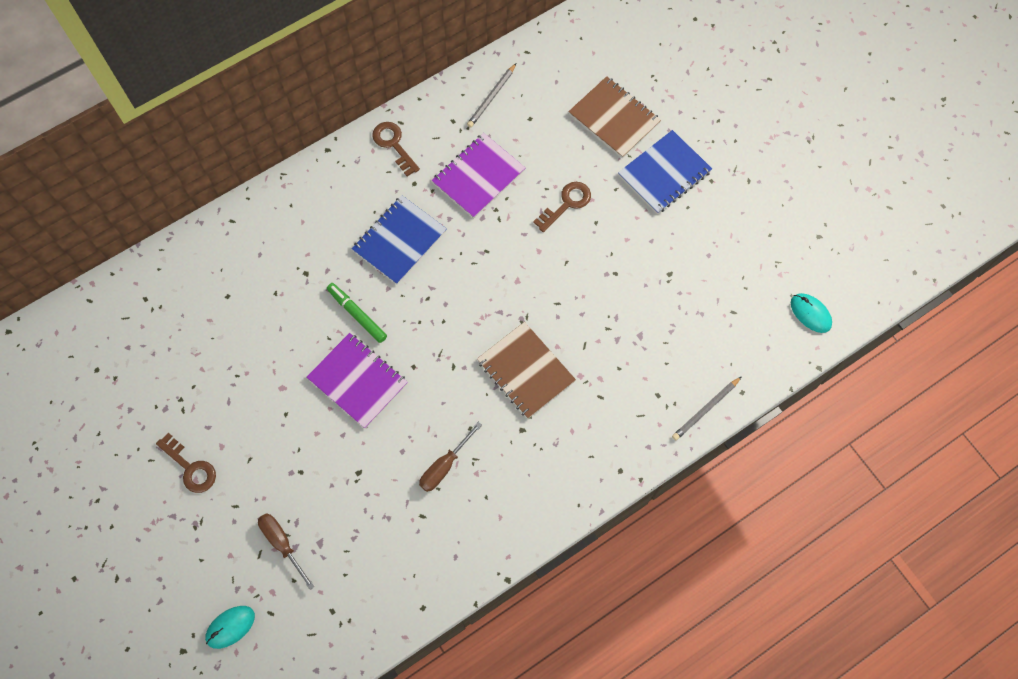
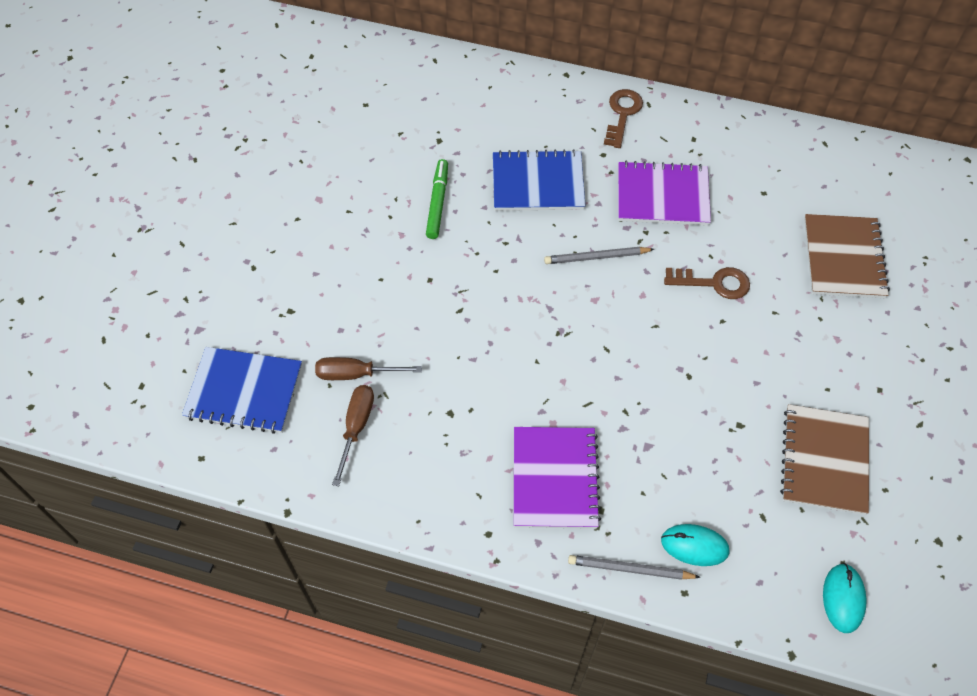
camera: 50 degrees right, 10 degrees down
(190, 467) = (190, 188): brown key -> none
(230, 627) = (68, 319): turquoise mouse -> turquoise mouse (694, 546)
(282, 543) = (175, 302): brown screwdriver -> brown screwdriver (356, 427)
(357, 381) = (376, 248): purple notebook -> purple notebook (554, 478)
(491, 97) = (750, 149): grey pencil -> grey pencil (596, 257)
(526, 371) = (512, 372): brown notebook -> brown notebook (824, 460)
(664, 173) = (838, 342): blue notebook -> blue notebook (244, 391)

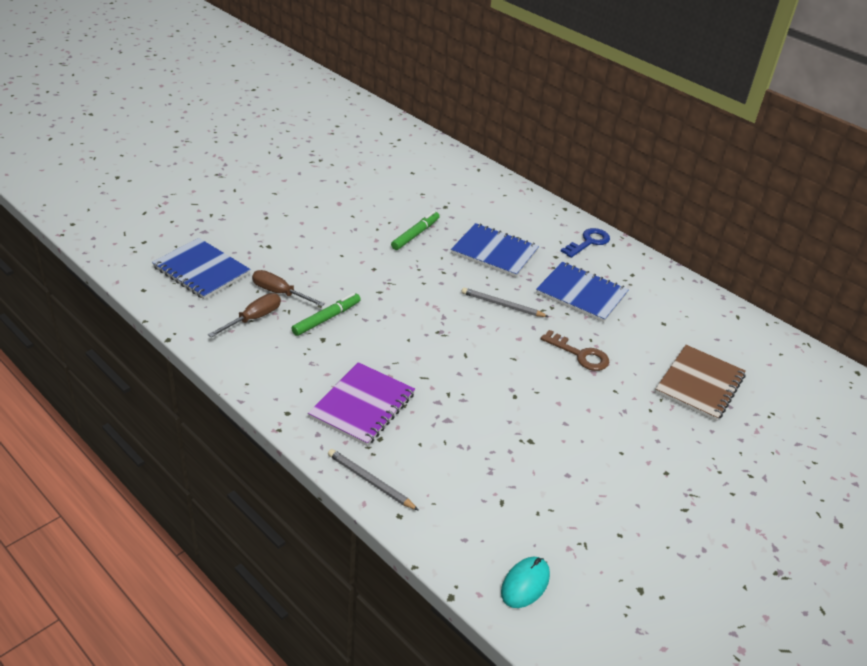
camera: 25 degrees right, 20 degrees down
(433, 382) = (326, 318): none -> green marker
(622, 114) = (588, 242): brown key -> blue key
(662, 196) = (581, 294): purple notebook -> blue notebook
(694, 546) = (432, 492): turquoise mouse -> none
(824, 460) = (582, 493): brown notebook -> none

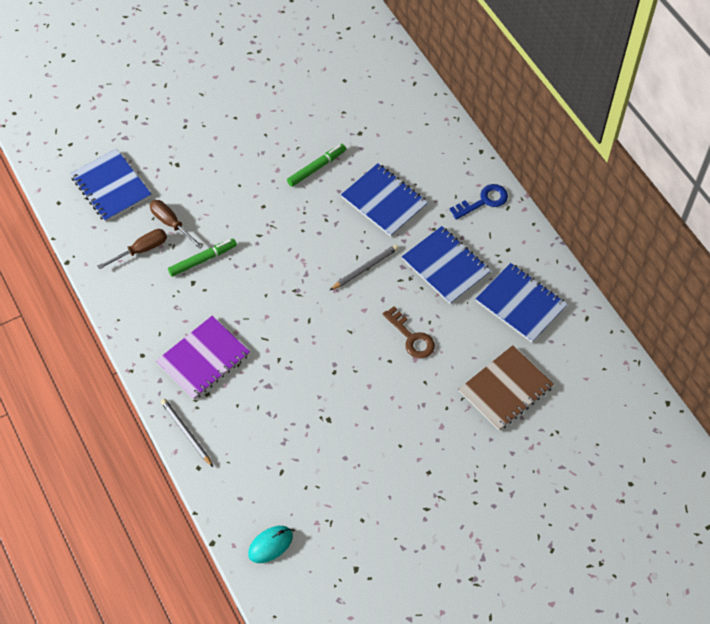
camera: 20 degrees right, 20 degrees up
(502, 305) = (365, 268): grey pencil -> grey pencil turned 105 degrees clockwise
(670, 314) = (520, 304): none -> blue notebook

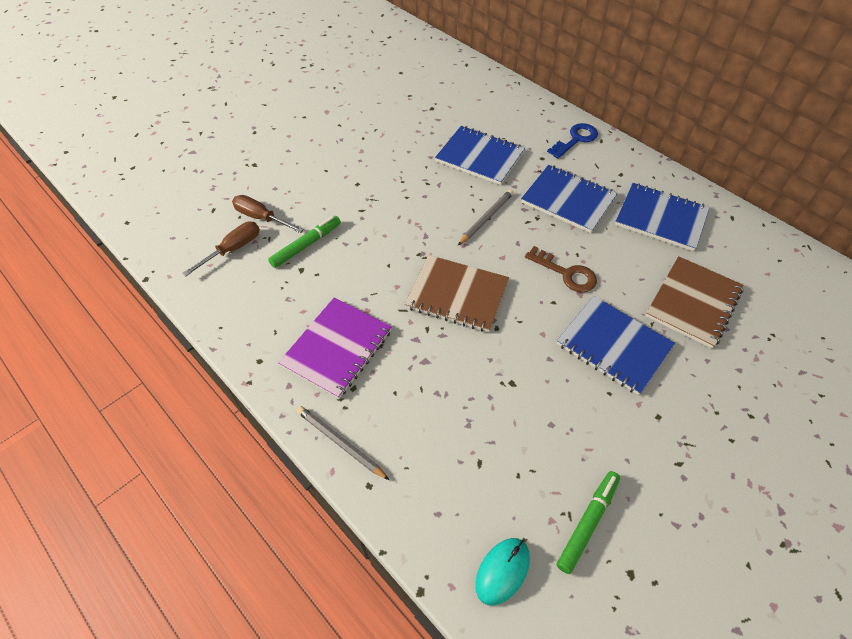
camera: 15 degrees left, 5 degrees down
(111, 187) = (186, 197): blue notebook -> blue notebook (613, 345)
(313, 335) = (457, 295): none -> brown notebook
(316, 168) = (400, 142): green marker -> green marker (587, 522)

